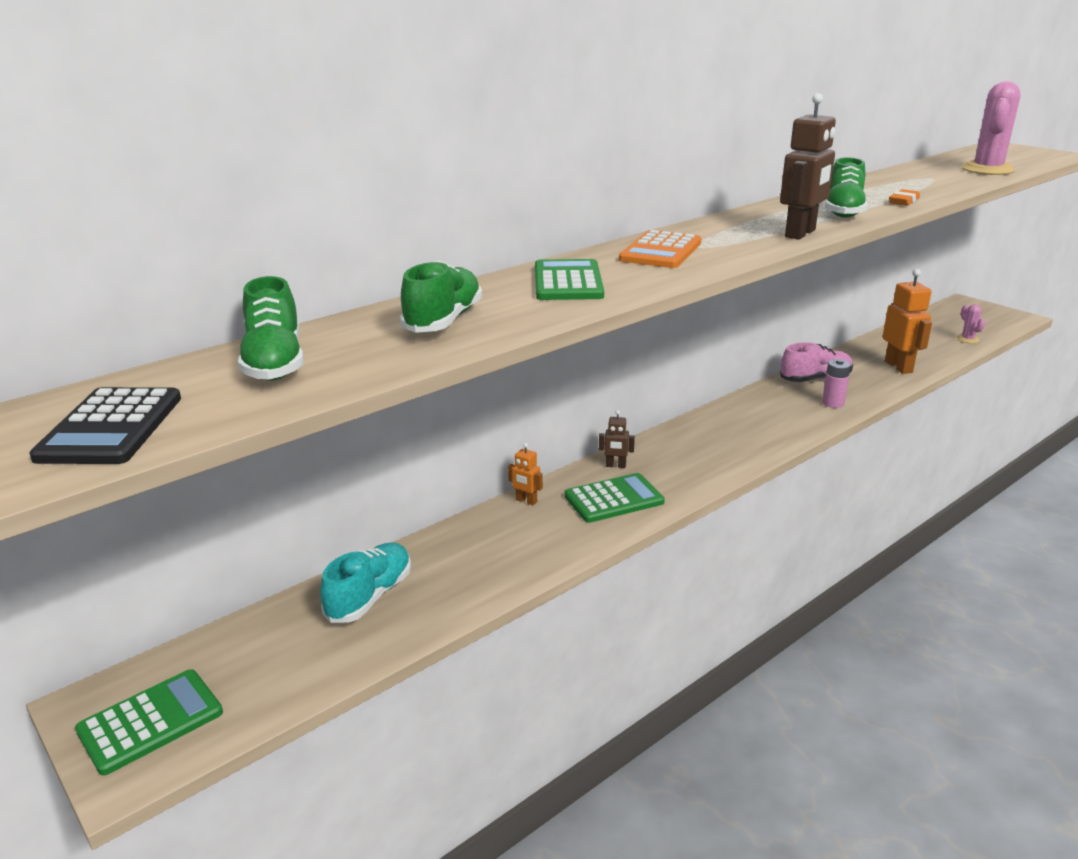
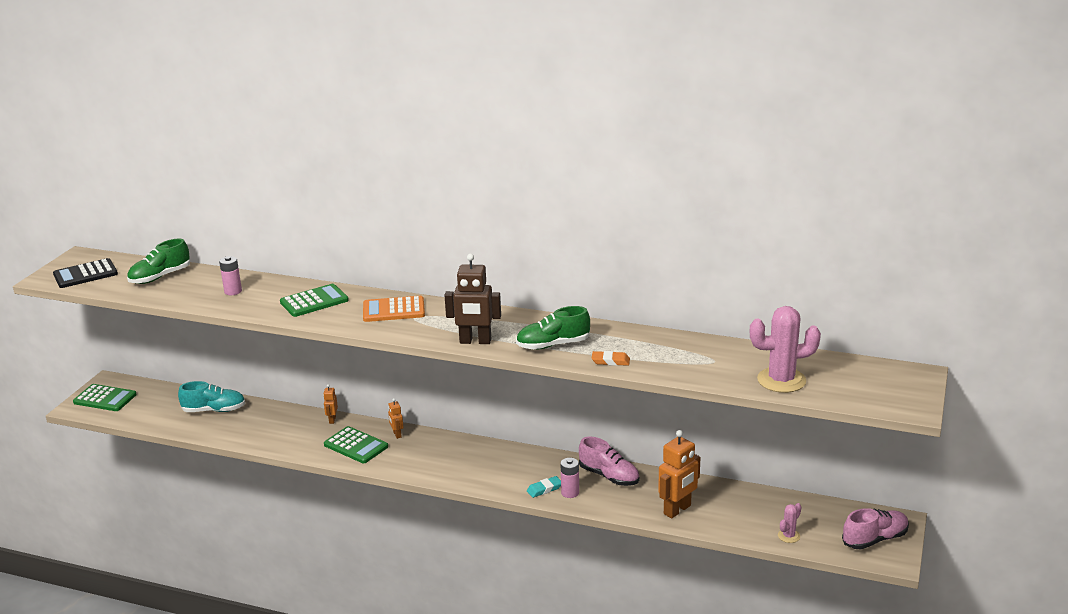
camera: 60 degrees right, 0 degrees up
(443, 321) = (233, 291): green shoe -> pink battery
(615, 466) = (397, 434): brown robot -> orange robot
(816, 413) = (544, 489): none -> turquoise eraser
(987, 315) = (875, 539): none -> pink shoe

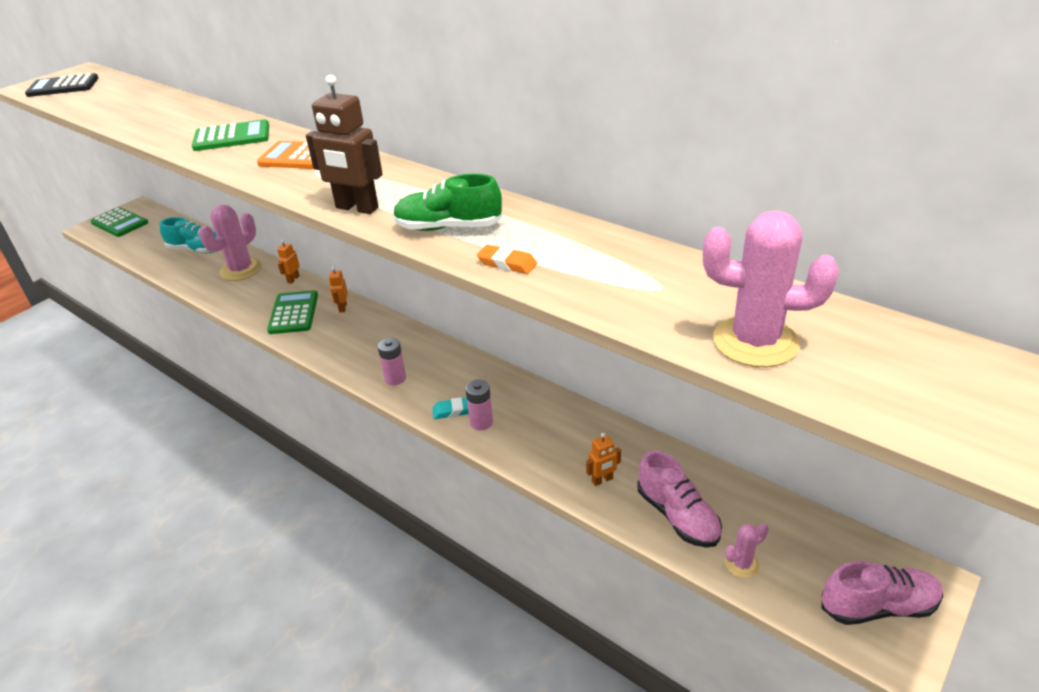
camera: 20 degrees right, 10 degrees up
(160, 277) = (121, 96): green shoe -> none
(233, 291) = (167, 117): pink battery -> pink battery (395, 378)
(274, 420) = (241, 270): none -> pink cactus
(356, 446) = (293, 313): green calculator -> green calculator turned 150 degrees counterclockwise
(609, 476) = (541, 409): pink shoe -> pink shoe (677, 516)
(677, 510) = (602, 480): orange robot -> orange robot, size x0.50

